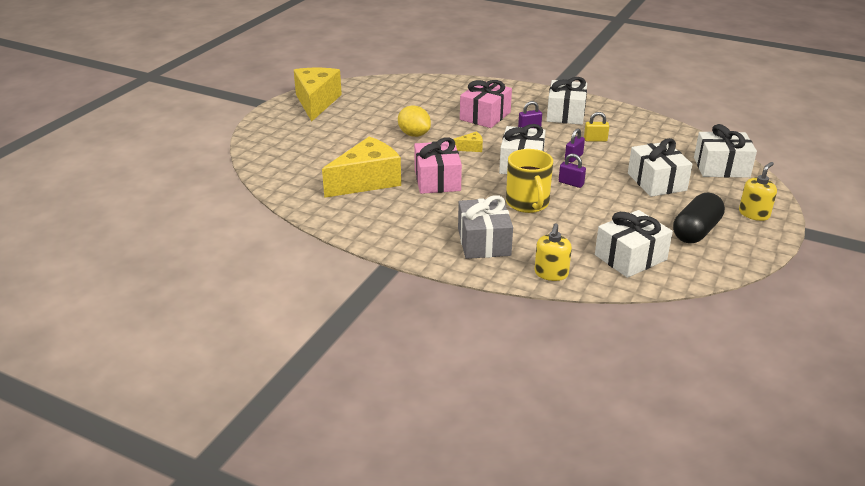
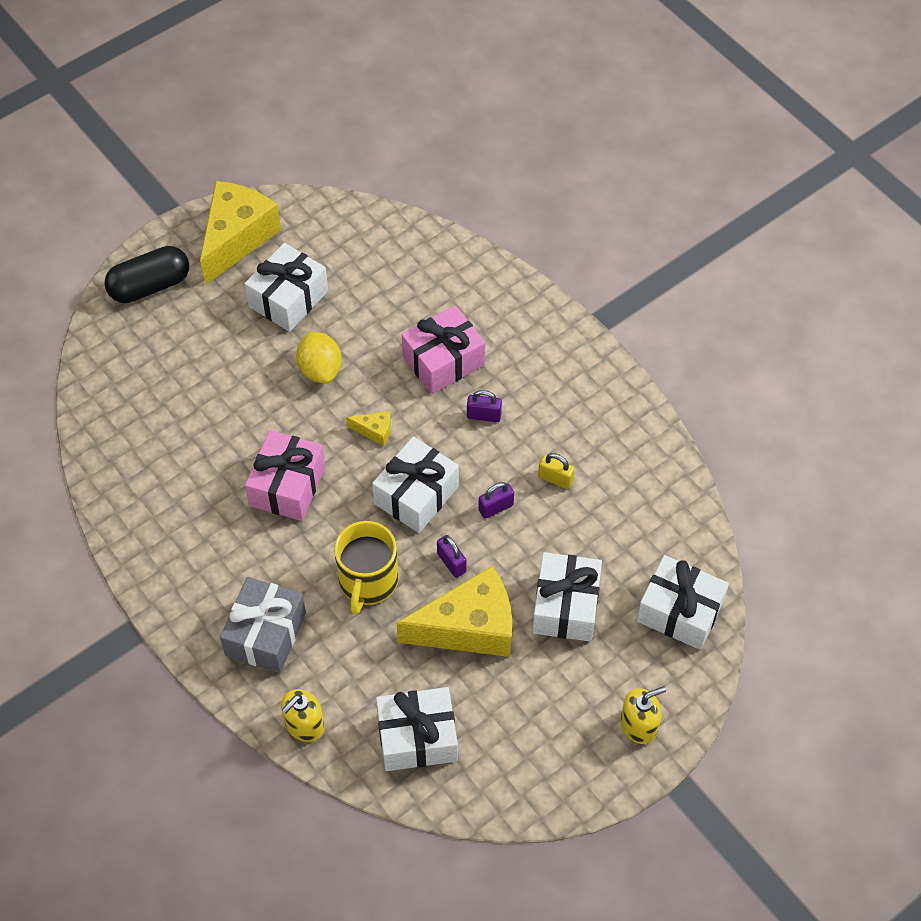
camera: 25 degrees right, 25 degrees up
(367, 181) = (201, 453): yellow cheese -> yellow cheese (469, 627)
(565, 114) = (559, 399): white gift -> white gift (288, 299)
(696, 231) = (535, 725): black capsule -> black capsule (150, 286)

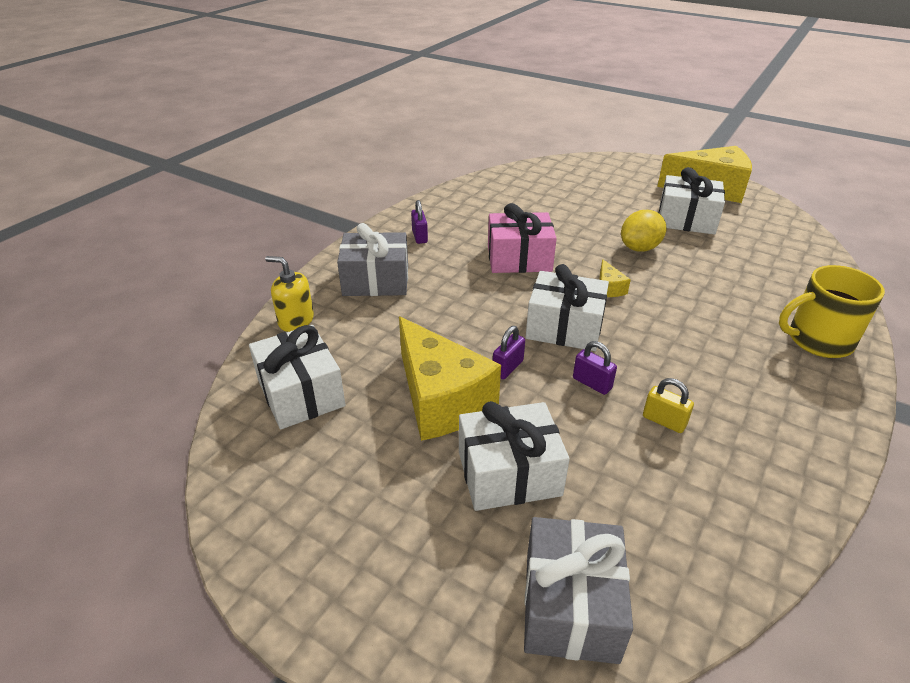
camera: 70 degrees right, 20 degrees down
(150, 286) = (632, 169): black capsule -> none
(368, 581) = (456, 321): yellow mug -> yellow mug (818, 340)
(443, 361) = (719, 309): pink gift -> none
(484, 415) = (688, 348): purple padlock -> purple padlock (419, 236)
(555, 479) = (664, 421): yellow padlock -> yellow padlock turned 60 degrees counterclockwise
(639, 725) = (374, 600): yellow soap dispenser -> none
(679, 612) = (570, 605): white gift -> grey gift

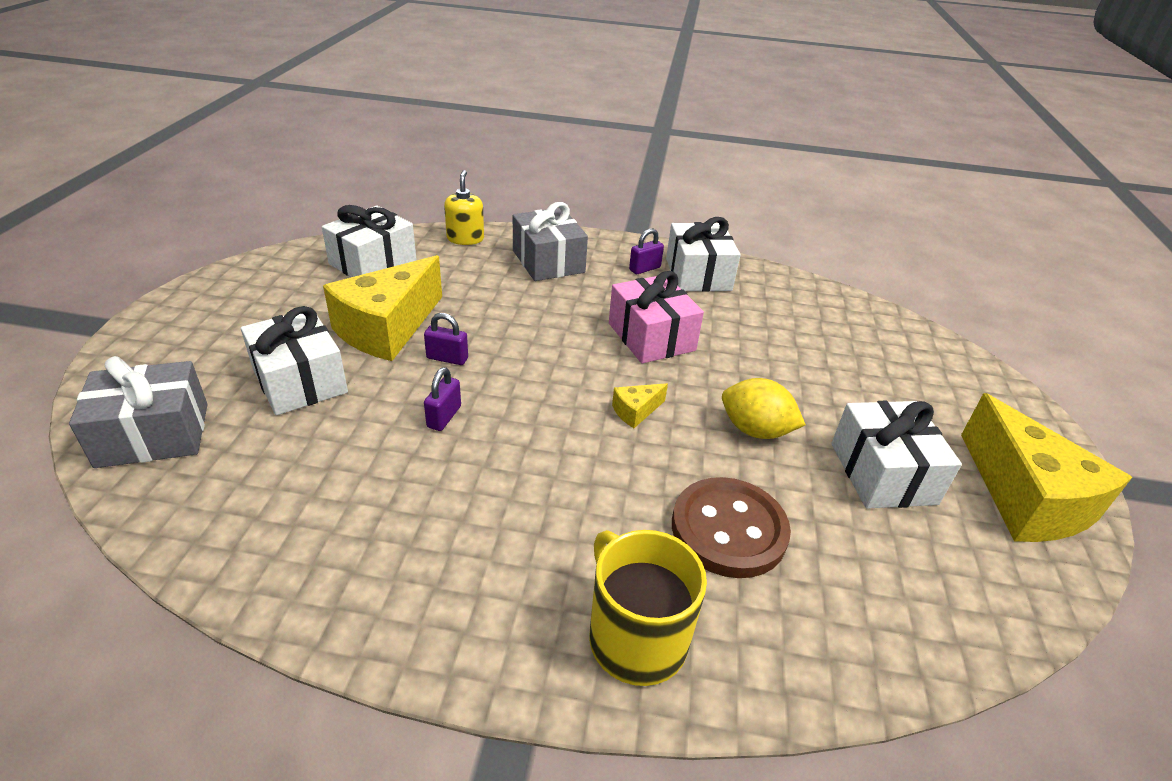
camera: 65 degrees right, 0 degrees up
(564, 327) = (535, 386): white gift -> white gift (698, 274)
(664, 421) = (398, 476): yellow padlock -> none
(730, 284) = (728, 529): none -> brown button

